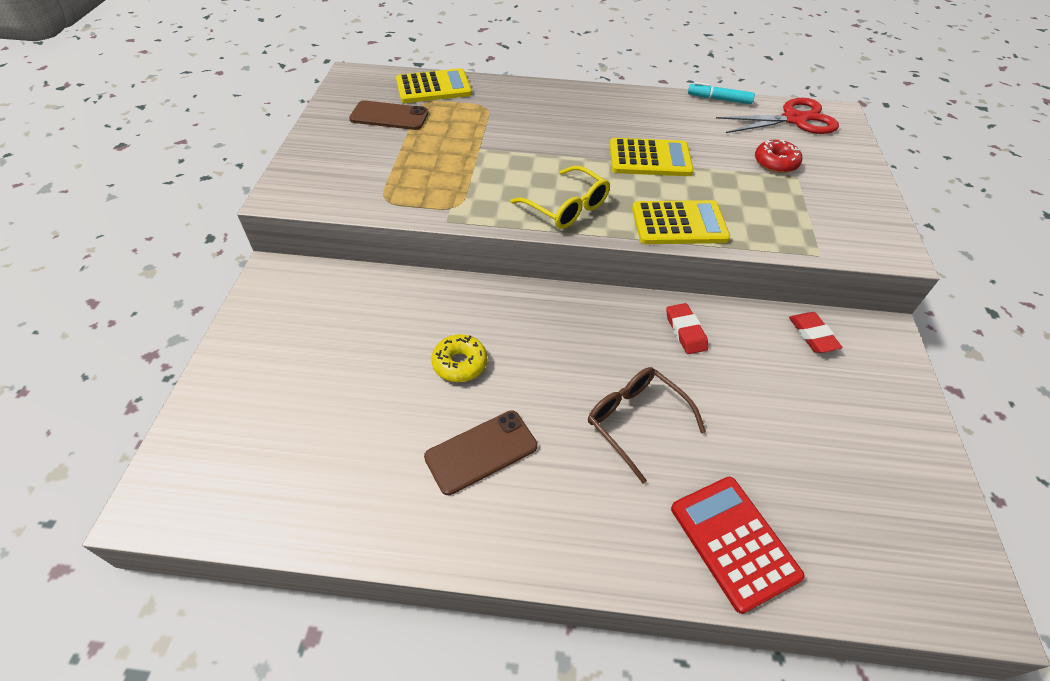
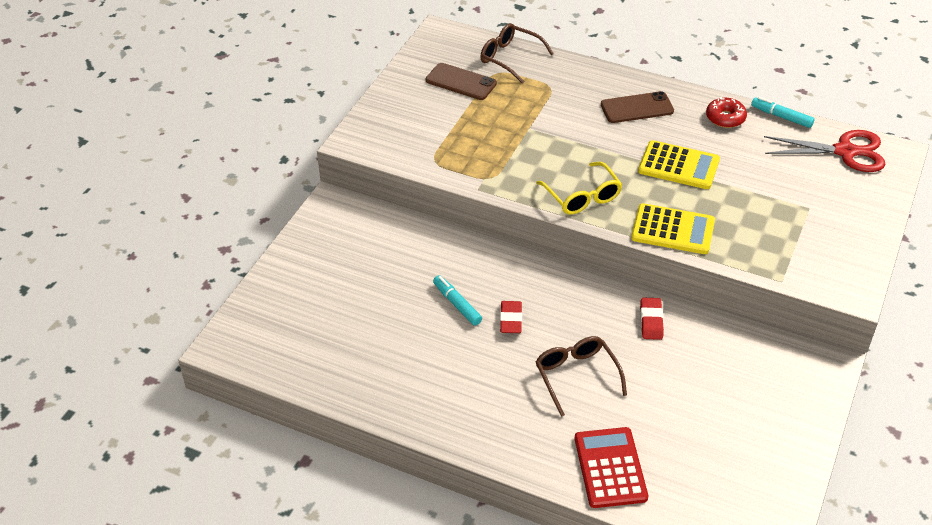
camera: 20 degrees right, 5 degrees down
(433, 87) = (510, 58): yellow calculator -> brown glasses
(460, 363) = (457, 304): yellow donut -> turquoise marker
(481, 451) = (452, 368): brown phone -> brown phone (637, 108)
(775, 163) = (796, 192): red donut -> red donut (725, 118)
(812, 335) = (761, 348): red eraser -> red eraser (511, 320)

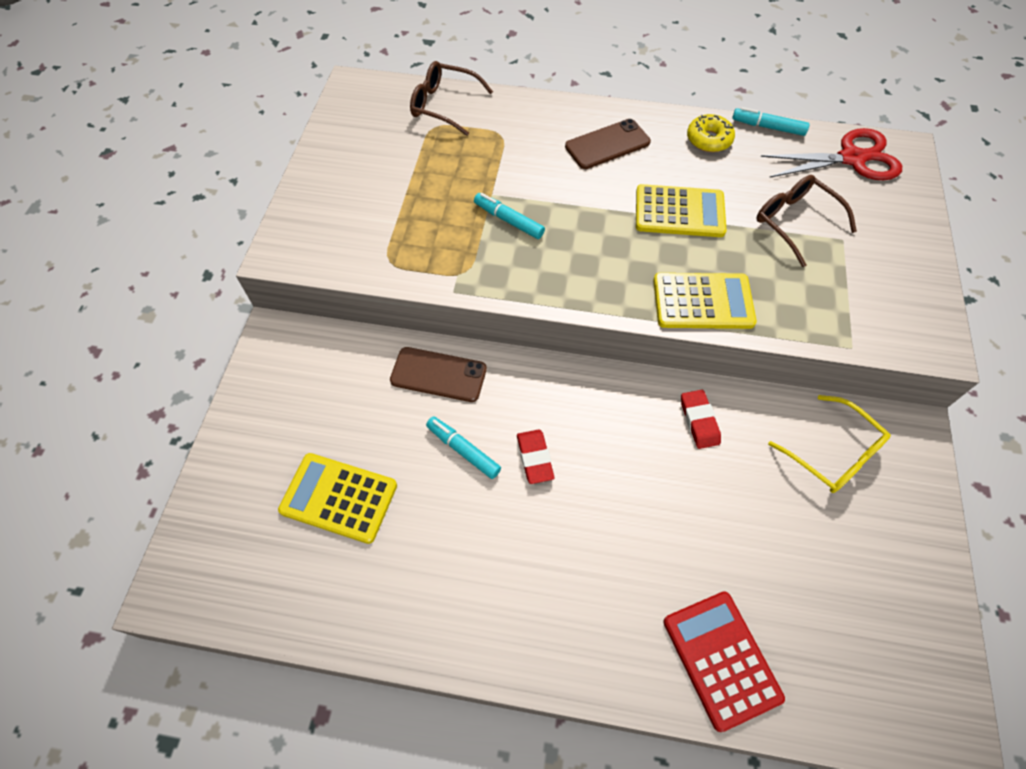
camera: 15 degrees left, 15 degrees up
(355, 316) = (339, 498): none -> yellow calculator
(461, 82) = (394, 146): brown phone -> brown phone (438, 374)
(536, 149) = (509, 221): none -> turquoise marker
(576, 376) = (637, 524): brown glasses -> brown glasses (794, 222)
(582, 197) = (583, 277): yellow glasses -> yellow glasses (833, 454)
(725, 118) = (709, 139): red donut -> yellow donut

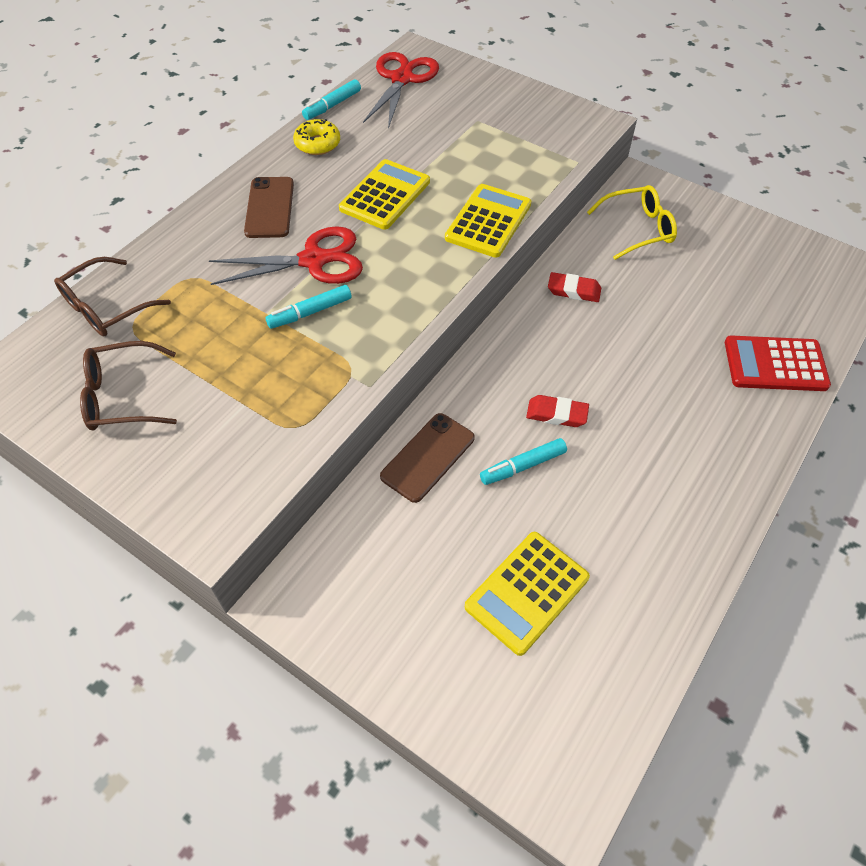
camera: 65 degrees left, 5 degrees down
(567, 198) = (313, 260): none -> red scissors
(794, 222) = (443, 137): brown glasses -> brown glasses (122, 396)

